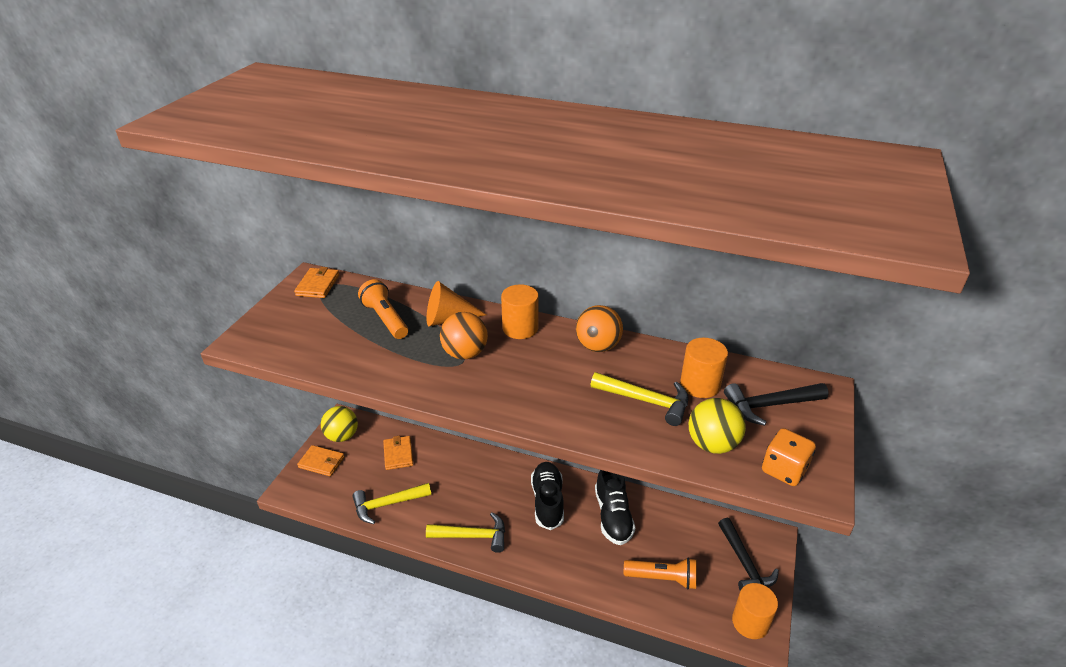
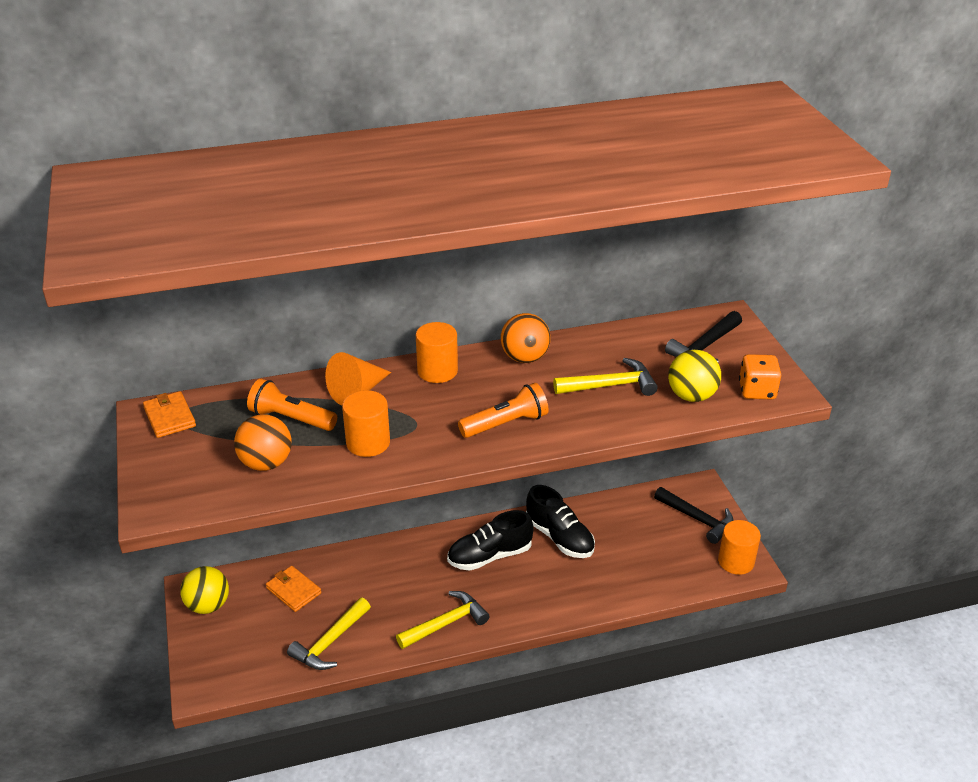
camera: 35 degrees left, 0 degrees up
(321, 462) = (211, 642): orange wallet -> none
(465, 353) = (411, 415): orange ball -> orange ball (266, 463)
(547, 501) = (489, 556): black shoe -> black shoe turned 75 degrees counterclockwise
(662, 578) = (643, 566): orange flashlight -> orange flashlight (506, 424)
(700, 385) = (639, 354): orange cylinder -> orange cylinder (368, 443)

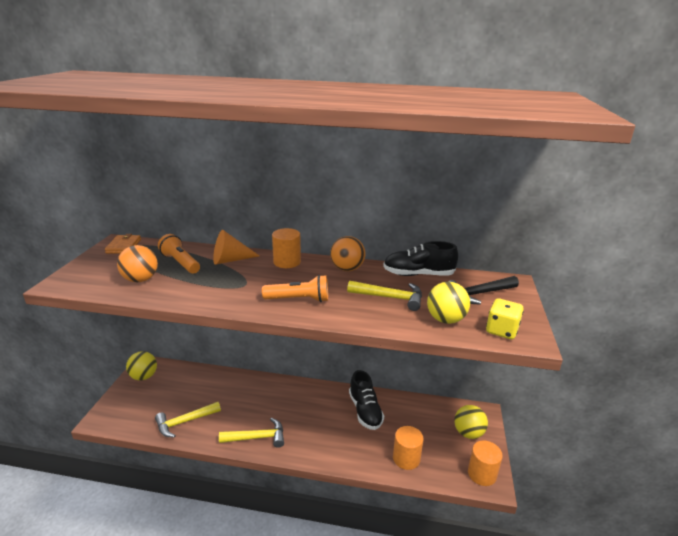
camera: 25 degrees right, 10 degrees down
(293, 590) = (191, 385): orange wallet -> none
(368, 443) = (206, 286): orange cylinder -> orange cylinder (406, 458)
(489, 556) = (314, 406): black shoe -> black shoe (418, 274)
(697, 519) = (468, 433): black hammer -> yellow ball
(757, 391) = (502, 330): orange dice -> yellow dice

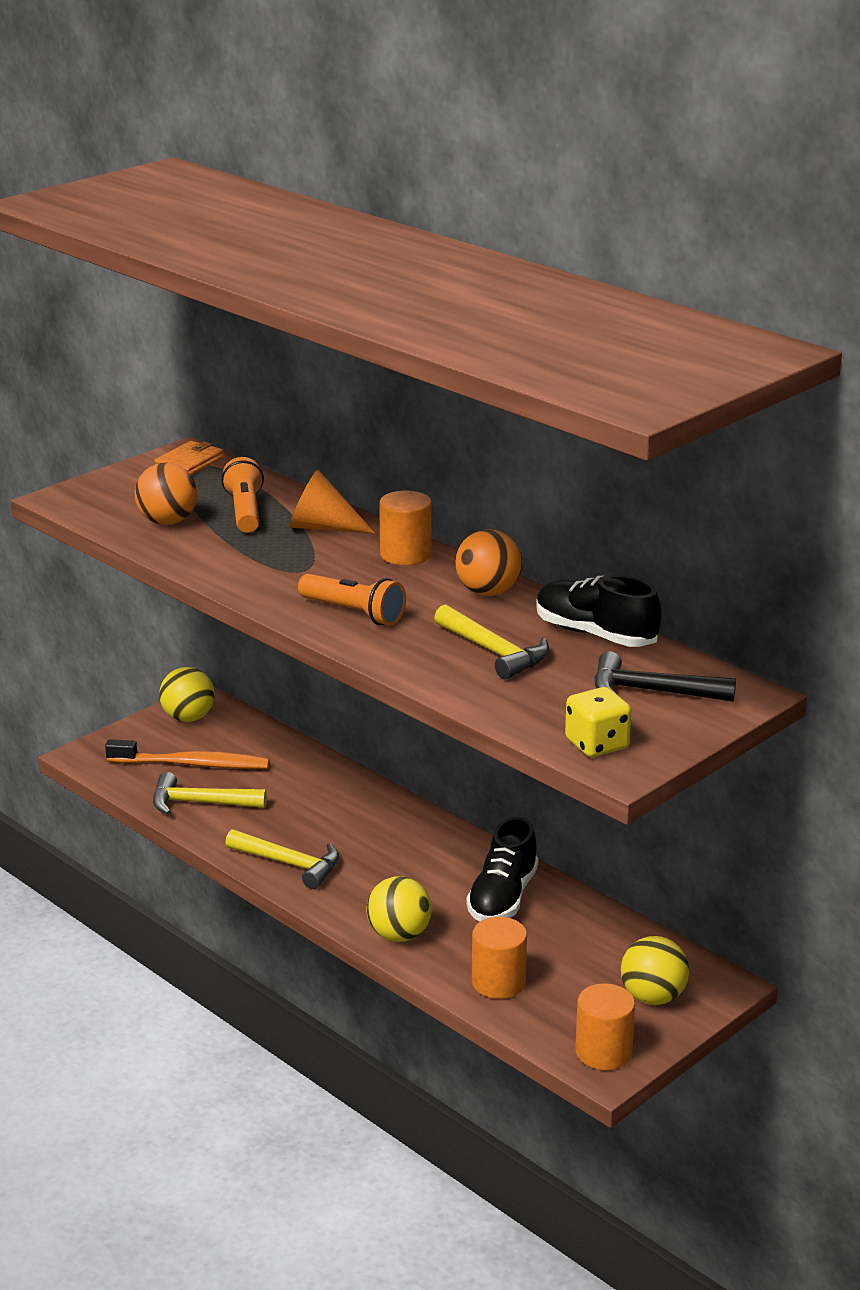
camera: 35 degrees right, 0 degrees up
(164, 401) = (192, 764): none -> orange toothbrush
(445, 320) = (533, 705): yellow ball -> yellow ball (399, 935)

